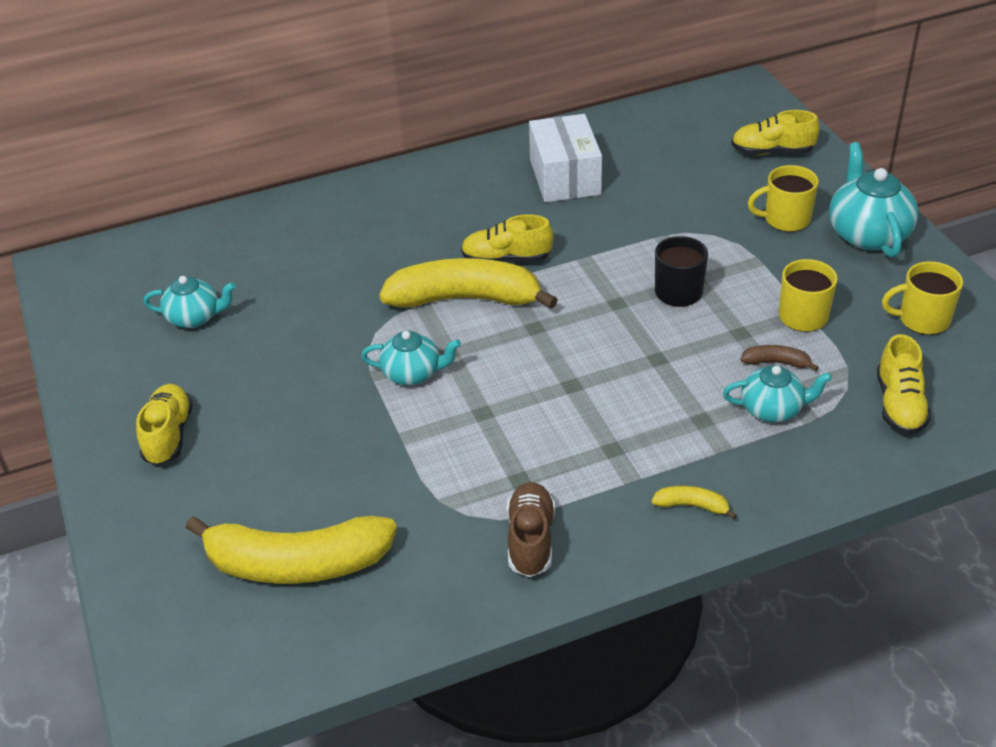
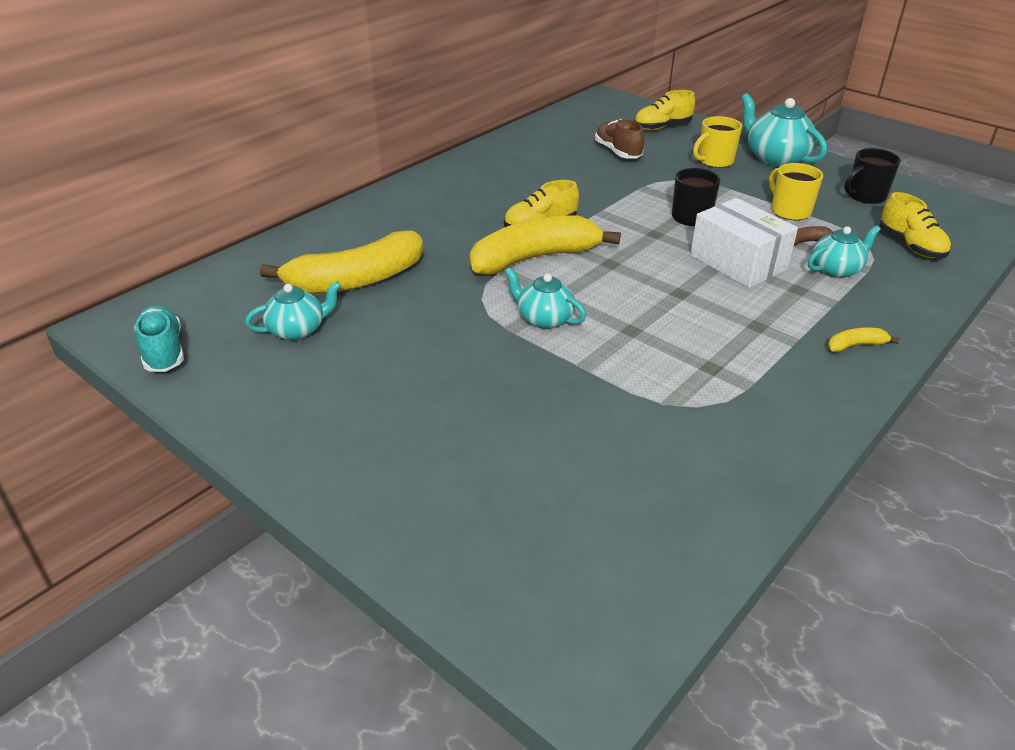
camera: 30 degrees left, 5 degrees down
(79, 306) = (163, 352): none -> turquoise shoe
(168, 435) = (358, 430): yellow shoe -> none
(297, 563) = (589, 495): yellow banana -> yellow banana (356, 280)
(413, 373) = (544, 319): turquoise teapot -> turquoise teapot turned 120 degrees counterclockwise
(530, 540) = (767, 407): brown shoe -> brown shoe (618, 152)
(565, 177) = (531, 168): white box -> white box (738, 262)
(922, 320) = (865, 196): yellow mug -> black mug

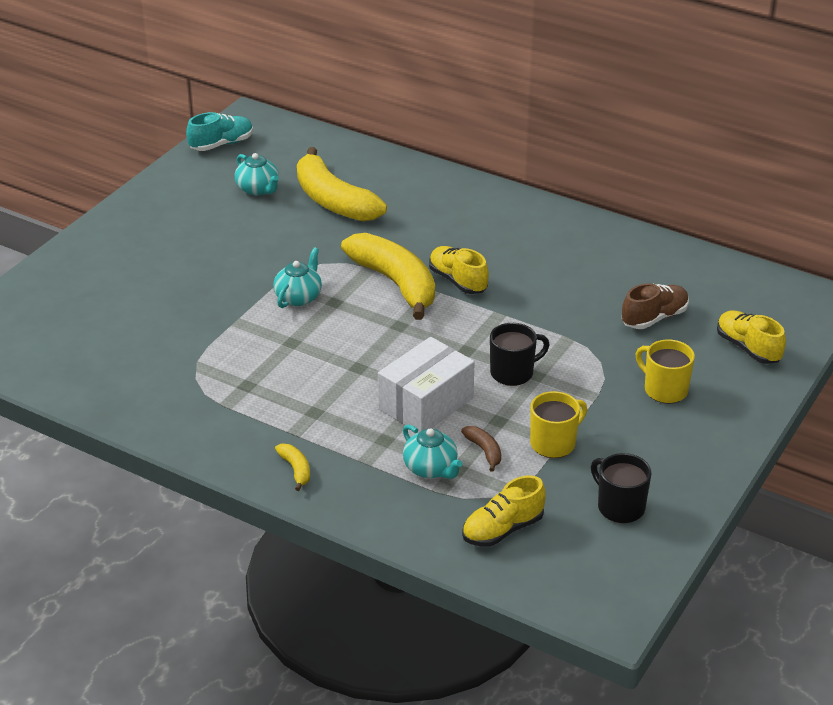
camera: 80 degrees right, 0 degrees up
(775, 158) = (698, 439): turquoise teapot -> none

